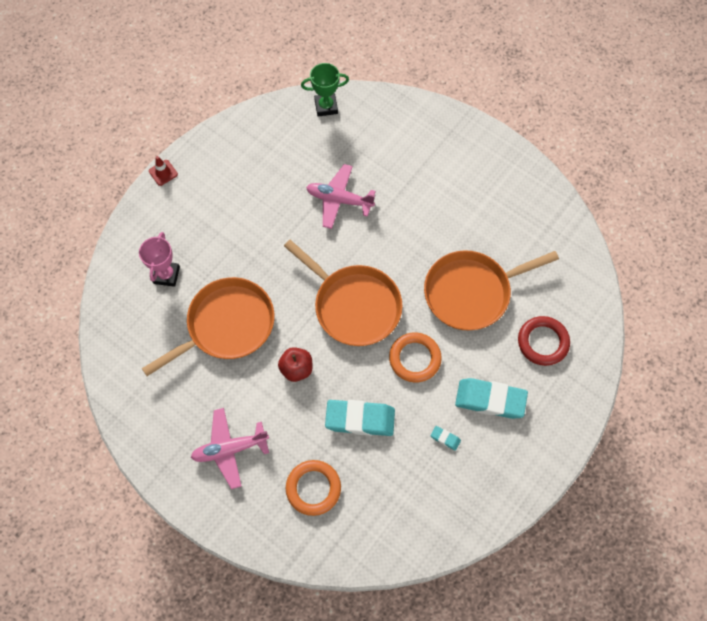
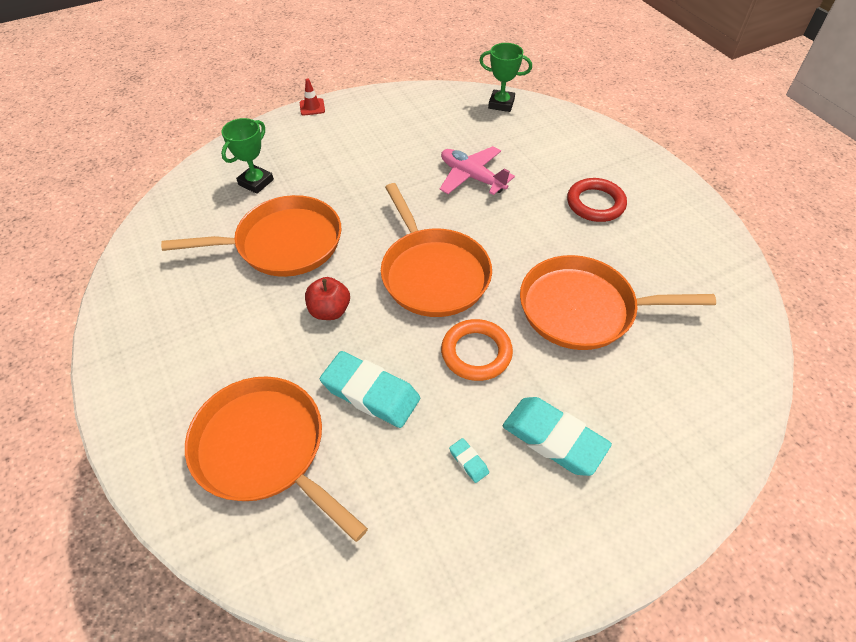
camera: 25 degrees right, 15 degrees down
(166, 275) = (256, 182): pink trophy -> green trophy
(230, 449) = (200, 363): pink plane -> none
(313, 488) = (264, 449): orange ring -> orange pan
(542, 342) = (658, 397): red ring -> red ring (595, 203)

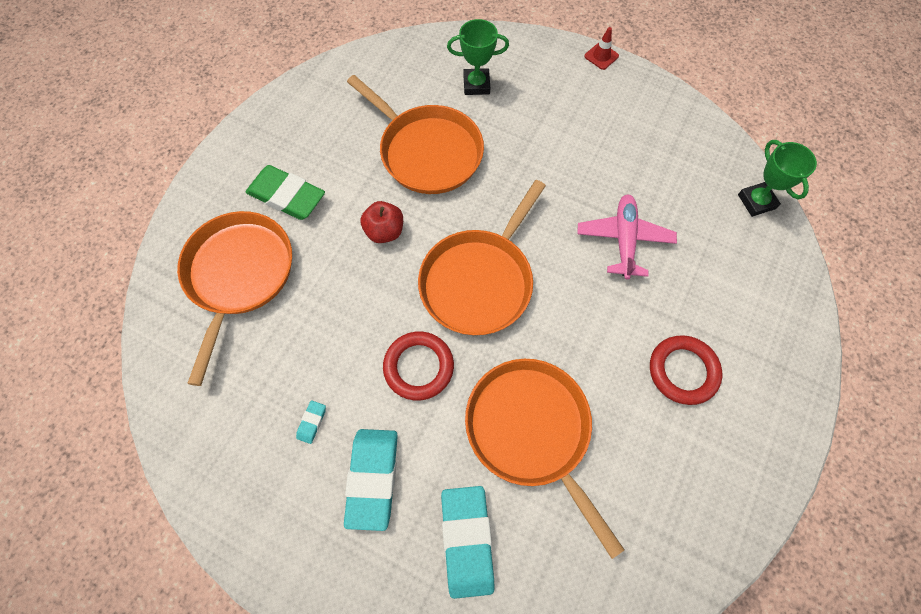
camera: 55 degrees right, 15 degrees up
(220, 365) = (287, 196): none -> green eraser
(371, 393) = (328, 312): turquoise eraser -> turquoise eraser (467, 540)
(476, 353) = (418, 367): orange ring -> red ring

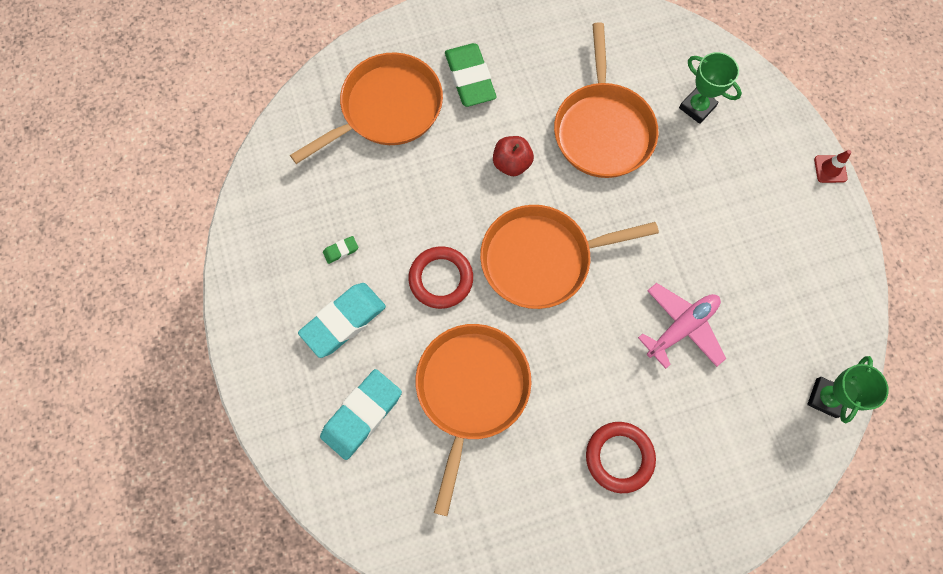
camera: 45 degrees right, 5 degrees up
(312, 422) = (341, 251): turquoise eraser -> green eraser

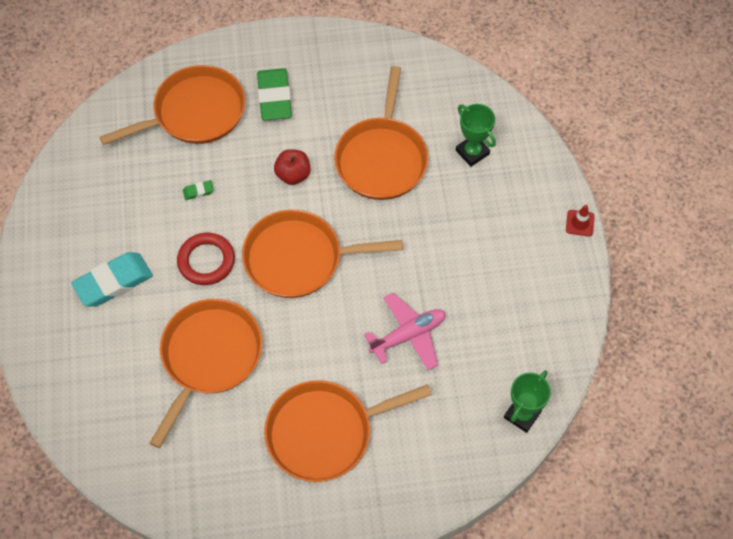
camera: 10 degrees right, 10 degrees down
(341, 251) = (125, 224): green eraser -> green eraser (198, 191)
(362, 415) = (110, 361): turquoise eraser -> none
(619, 457) = (324, 432): red ring -> orange pan

